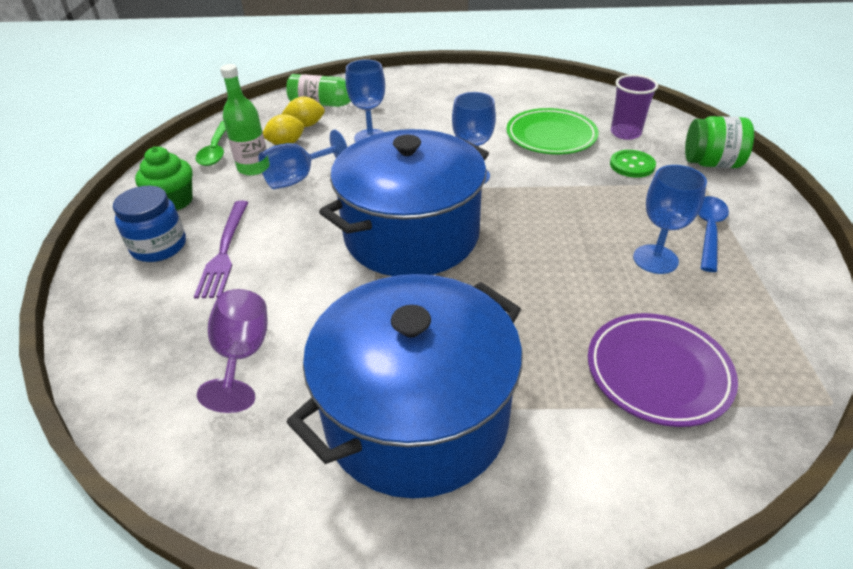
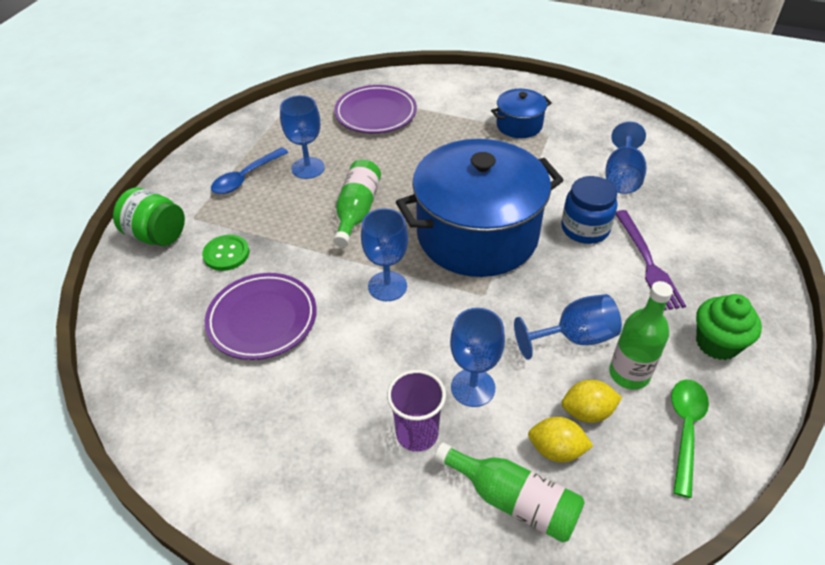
camera: 160 degrees left, 5 degrees up
(159, 246) = (713, 284): blue jar -> blue jar (585, 228)
(224, 251) = (647, 262): purple fork -> purple fork turned 150 degrees clockwise
(242, 355) = (622, 177): purple goblet -> blue goblet
(416, 416) = (519, 125): blue pot -> blue pot, size x0.45
(551, 136) = (262, 319): green plate -> purple plate
(552, 227) = (357, 211): none -> green bottle
(625, 133) = (181, 299): purple cup -> purple cup (417, 434)

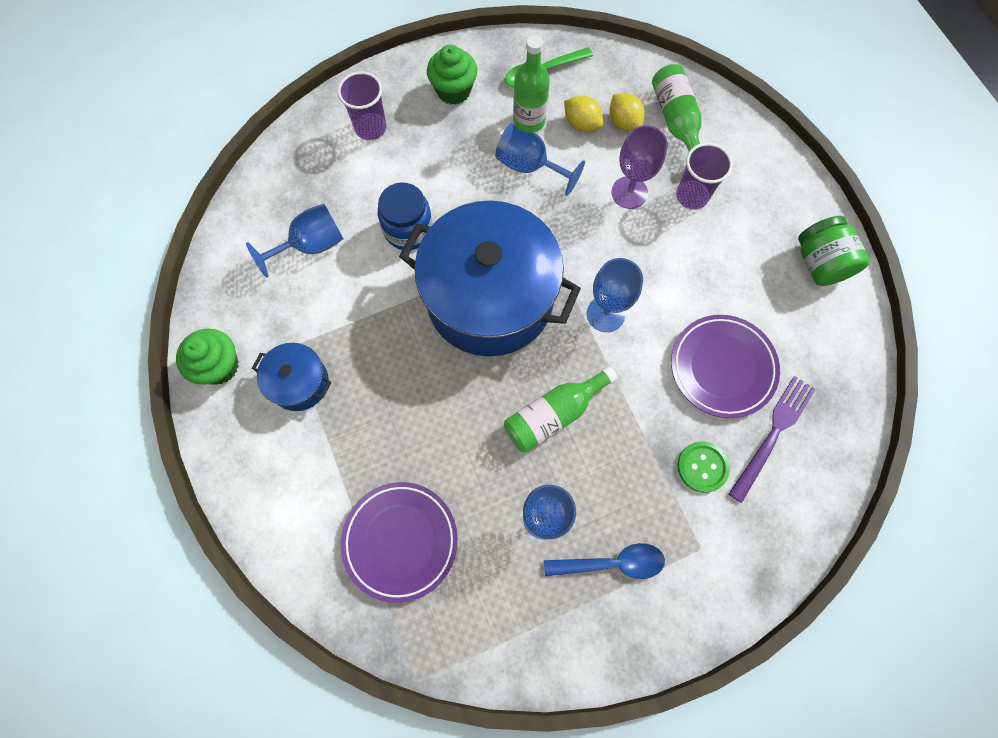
camera: 135 degrees left, 25 degrees up
(156, 235) = (749, 553): green jar -> green jar (819, 263)
(473, 387) = (629, 192): blue goblet -> purple goblet
(568, 104) = (219, 366): none -> green cupcake
(647, 262) = (409, 168): purple fork -> purple fork (773, 434)
(715, 264) = (370, 128): none -> purple cup

